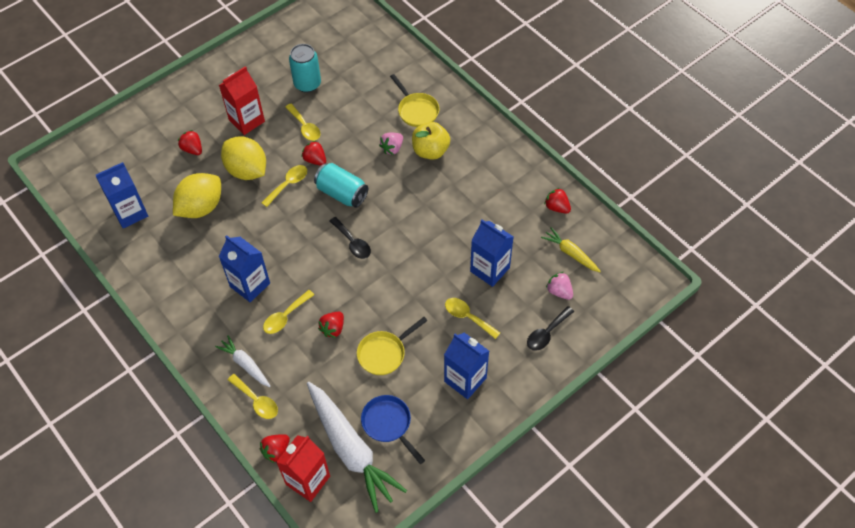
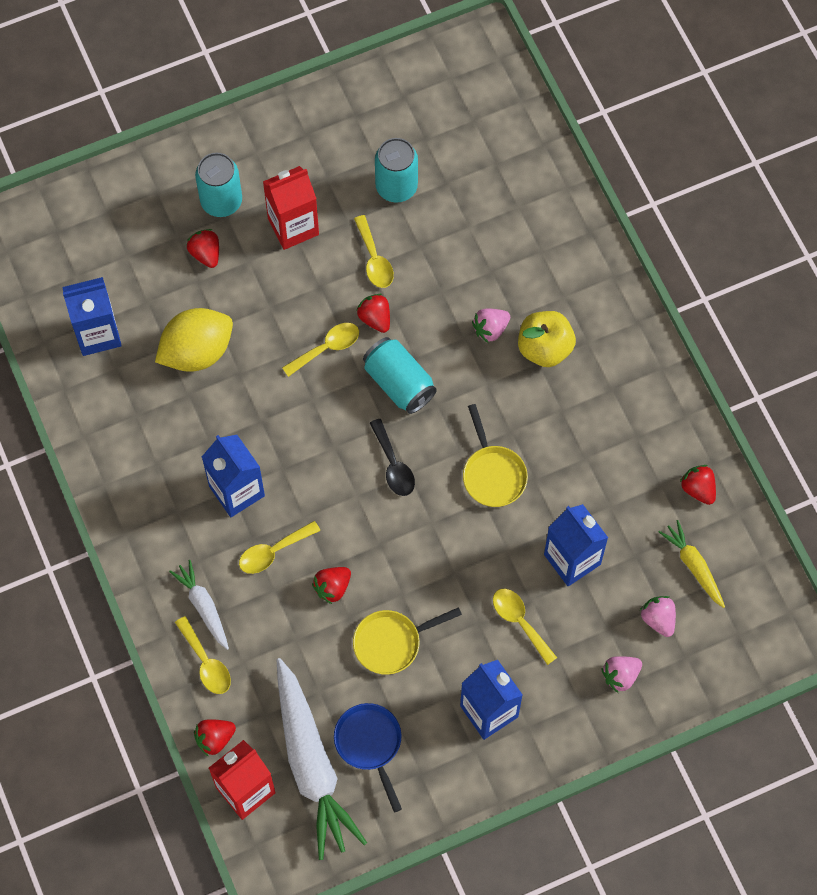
camera: 15 degrees right, 10 degrees up
(195, 117) = (221, 201): none -> turquoise can
(247, 170) = (274, 309): yellow lemon -> none
(416, 110) = (544, 275): yellow pan -> yellow pan (493, 474)
(546, 333) = (620, 676): black spoon -> pink strawberry

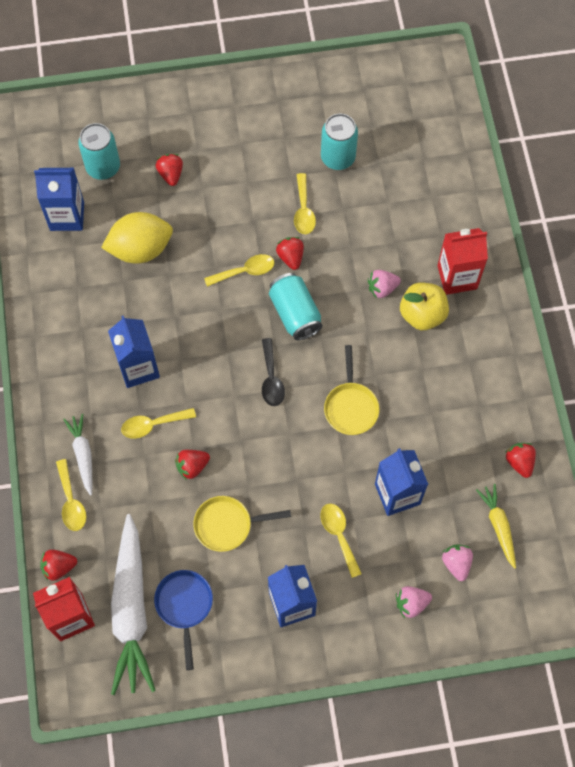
camera: 15 degrees right, 0 degrees up
(221, 201) = (195, 137): turquoise can -> turquoise can (103, 167)
(293, 226) = (246, 169): red carton -> red carton (457, 277)

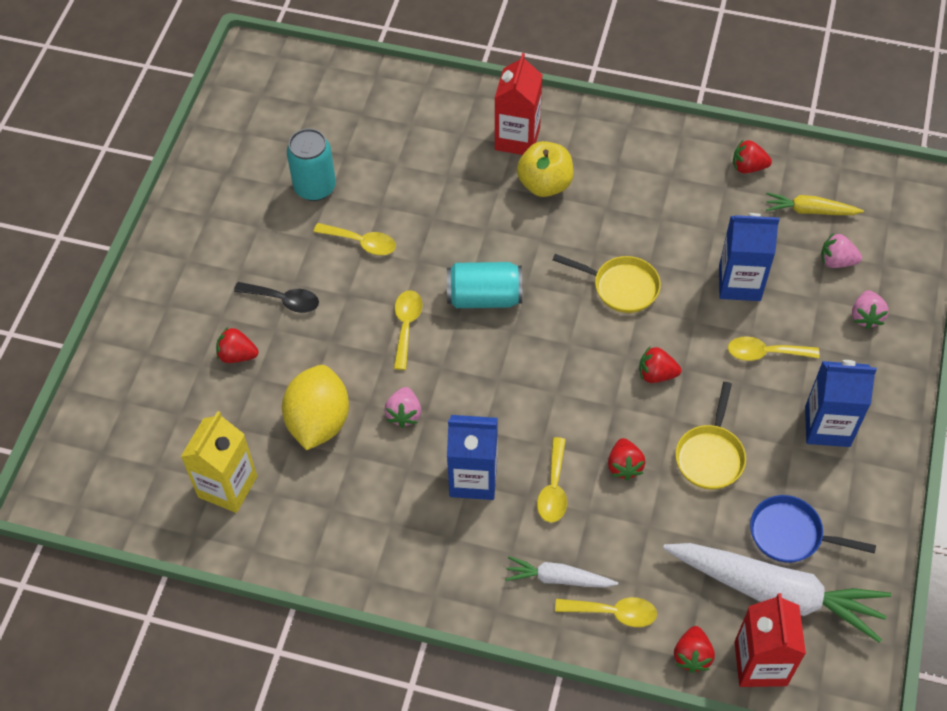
camera: 65 degrees left, 10 degrees down
(67, 216) = (227, 486): blue carton -> yellow carton
(103, 167) = (184, 423): turquoise can -> none
(271, 379) = (553, 349): black spoon -> black spoon (284, 300)
(290, 257) = (413, 276): red strawberry -> red strawberry (656, 374)
(382, 288) = (496, 207): pink strawberry -> pink strawberry (404, 414)

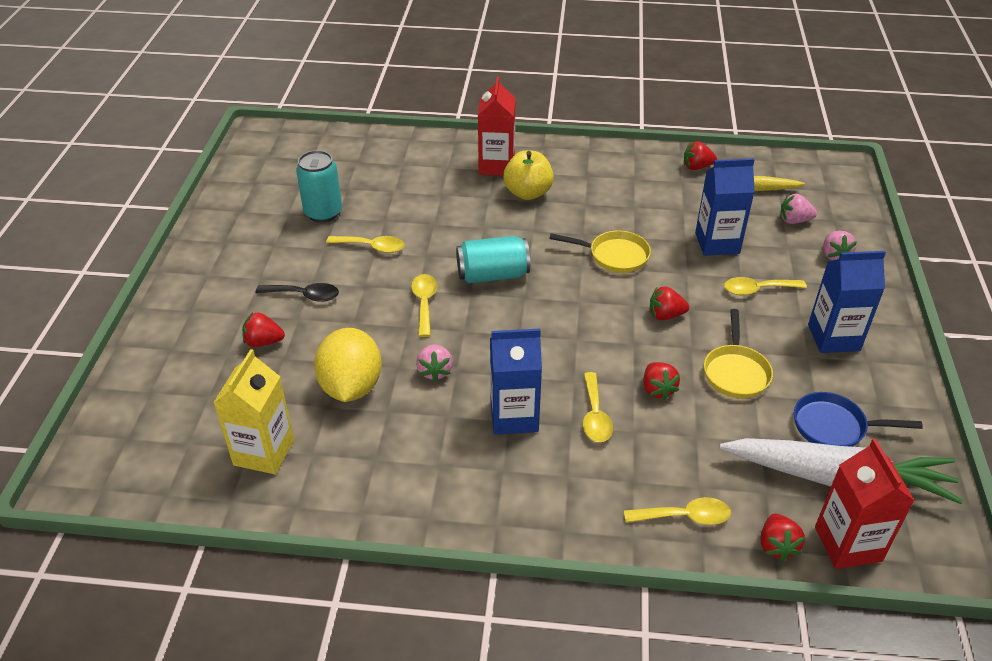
camera: 10 degrees left, 15 degrees down
(558, 578) = (620, 493): white carrot -> none

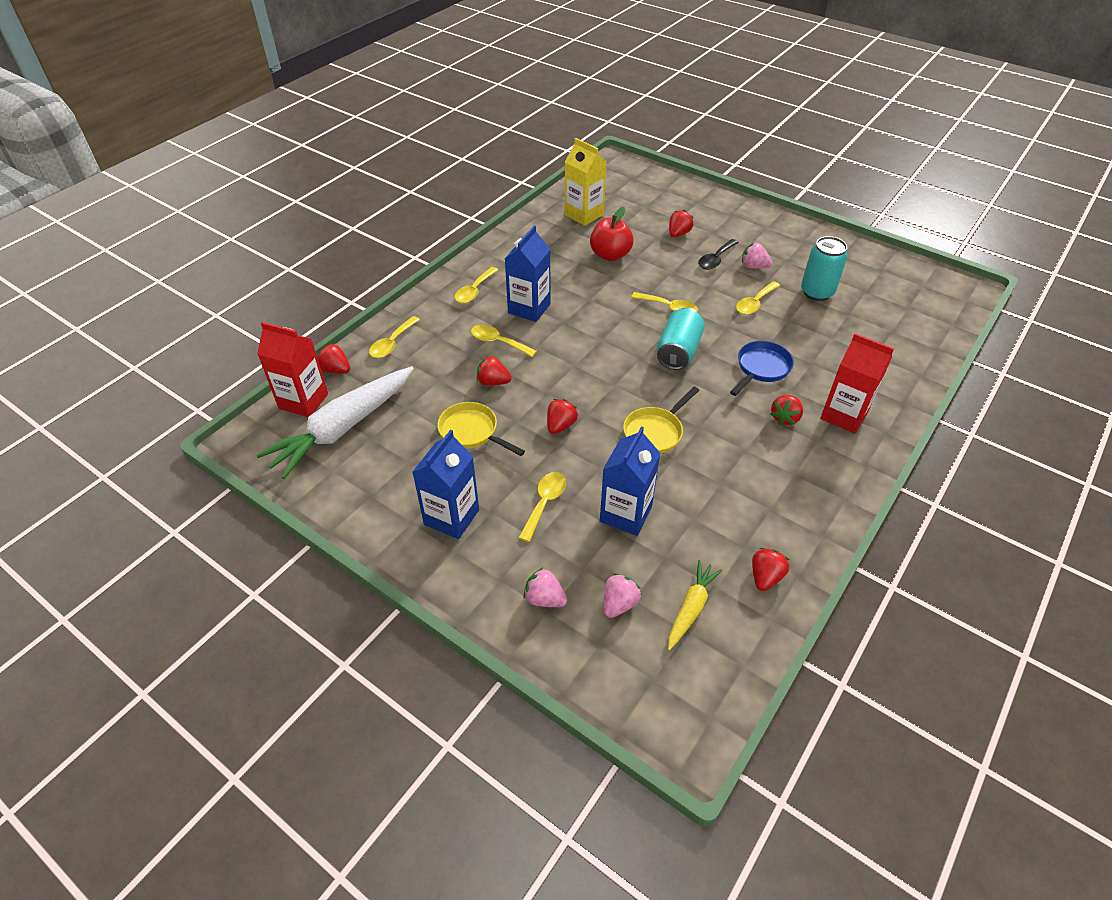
camera: 120 degrees right, 5 degrees up
(351, 387) = (610, 255): yellow lemon -> red apple
(435, 371) = (596, 290): pink strawberry -> pink strawberry (753, 266)
(521, 488) = (474, 291): none -> yellow spoon
(528, 193) = (785, 418): yellow apple -> red strawberry
(834, 427) = (378, 454): blue pan -> blue pan (761, 368)

